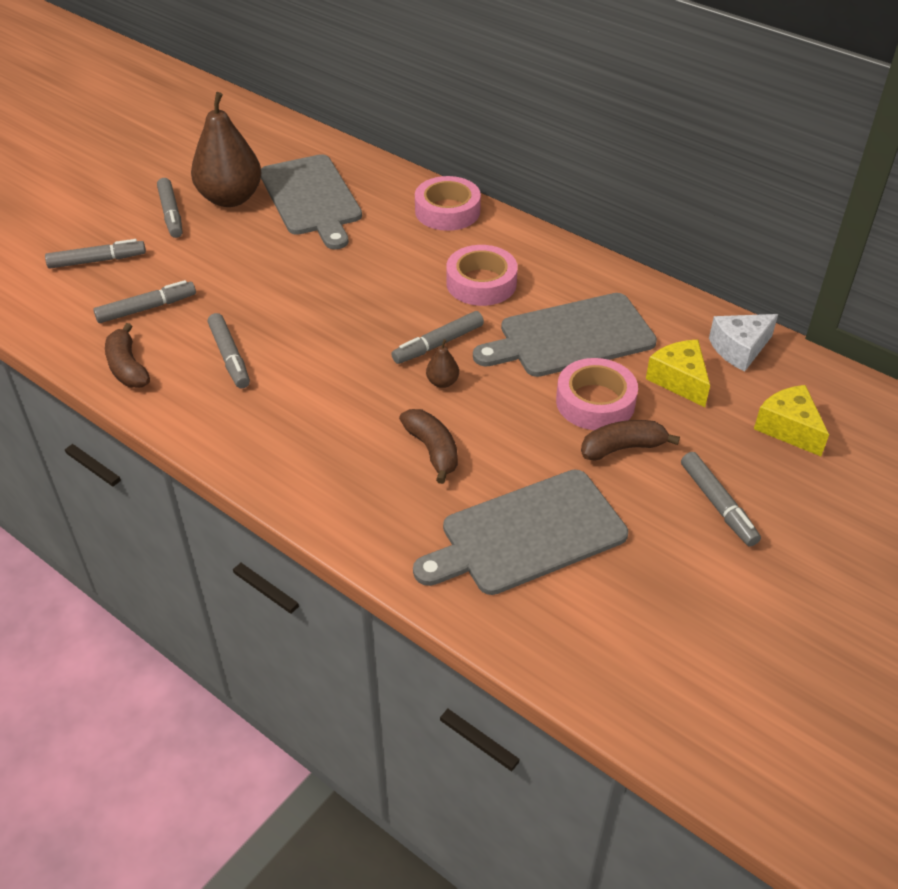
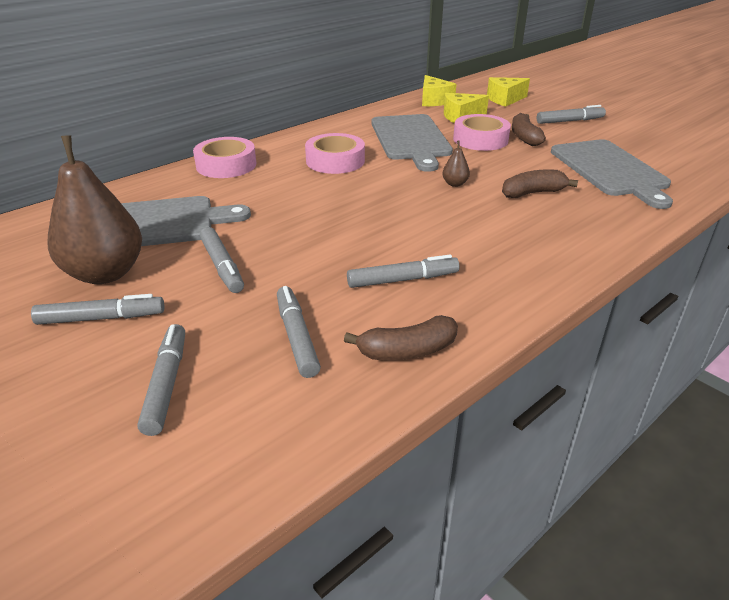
camera: 80 degrees left, 10 degrees down
(438, 344) = (407, 182): grey marker -> grey marker (222, 266)
(739, 349) = (434, 101): white cheese -> yellow cheese

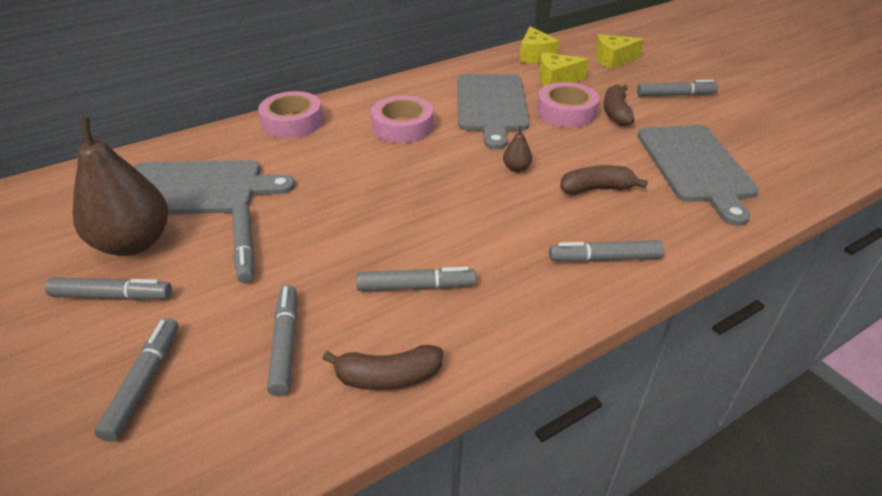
camera: 10 degrees right, 5 degrees up
(562, 242) = (604, 258): none -> grey marker

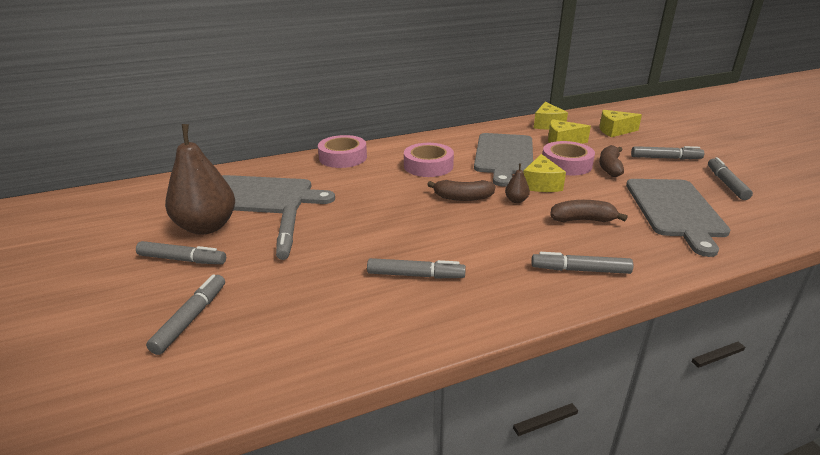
camera: 10 degrees right, 10 degrees down
(285, 344) = (303, 304): grey marker -> grey marker (726, 184)
(388, 377) = (379, 336): brown banana -> brown banana (463, 198)
(541, 142) = (541, 184): none -> yellow cheese

